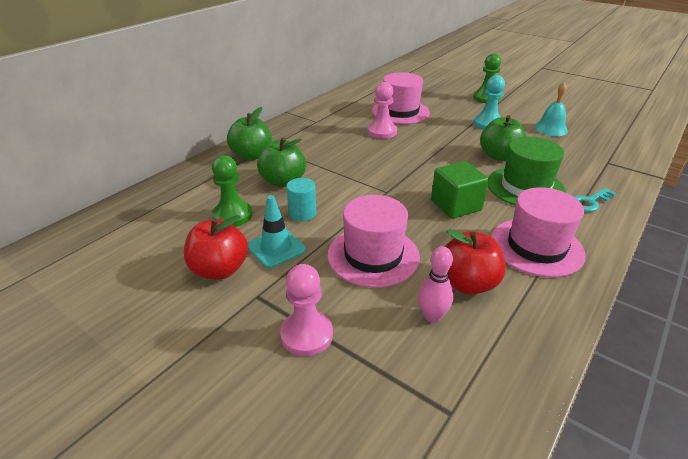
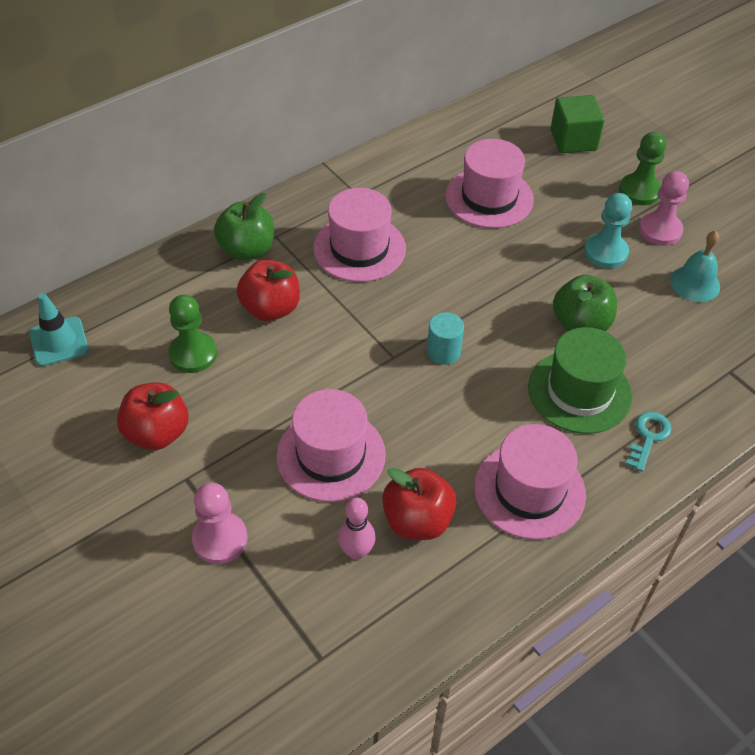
camera: 15 degrees right, 15 degrees up
(276, 248) = (227, 417): turquoise traffic cone -> turquoise traffic cone (59, 342)
(283, 181) = (271, 308): green apple -> red apple
(302, 213) = (275, 369): turquoise cylinder -> turquoise cylinder (443, 352)
(331, 144) = (359, 248): none -> pink hat
(382, 132) = (441, 237): pink pawn -> pink pawn (660, 230)
(456, 205) = (469, 401): green cube -> green cube (573, 140)
(589, 202) = (648, 437): turquoise key -> turquoise key turned 135 degrees clockwise

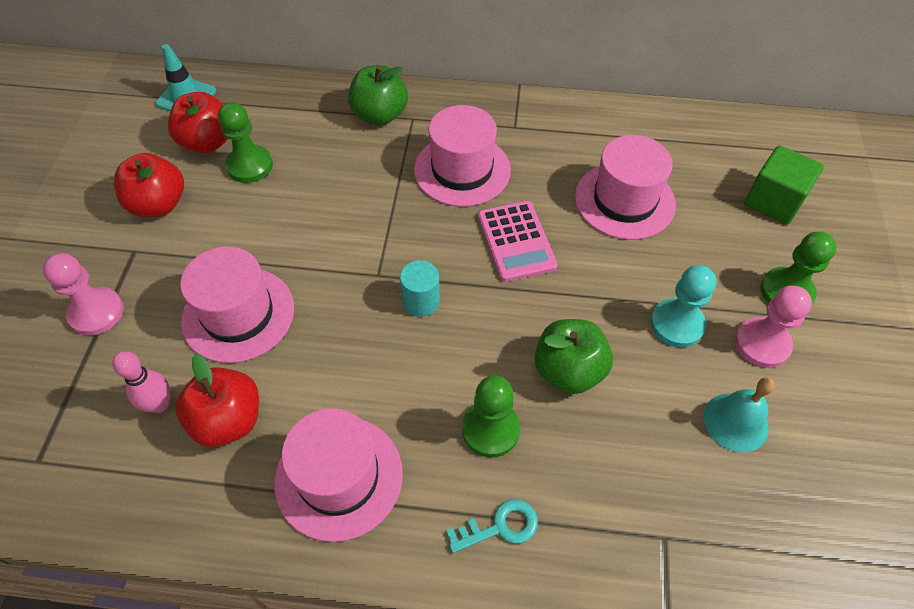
camera: 45 degrees right, 5 degrees up
(271, 308) = (340, 170): red apple -> red apple (208, 142)
(455, 270) = (516, 241): none -> pink calculator
(579, 391) = (490, 429): green hat -> green pawn

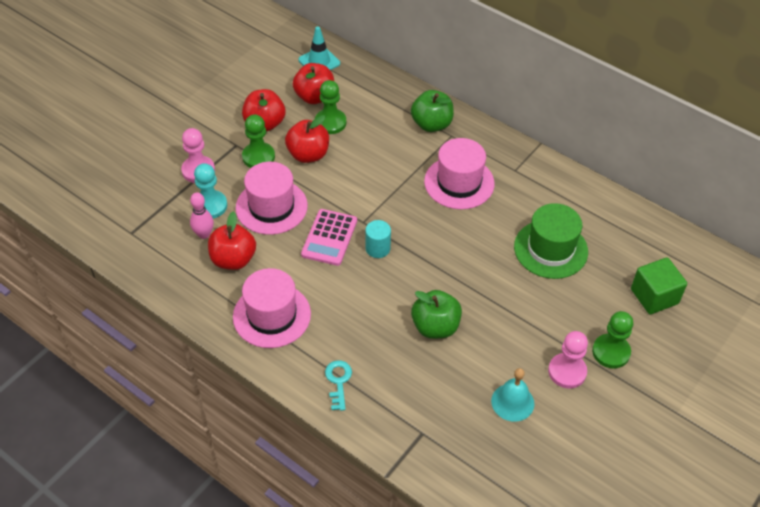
camera: 30 degrees right, 5 degrees down
(246, 219) = (308, 154): none -> red apple
(490, 429) = (368, 334): green pawn -> green pawn (258, 157)
(500, 527) = (338, 381): turquoise key -> turquoise key turned 105 degrees counterclockwise
(516, 241) = (460, 241): pink calculator -> pink calculator (329, 237)
(624, 200) = (550, 249): pink hat -> green hat
(676, 324) = (522, 335): turquoise pawn -> turquoise pawn (210, 205)

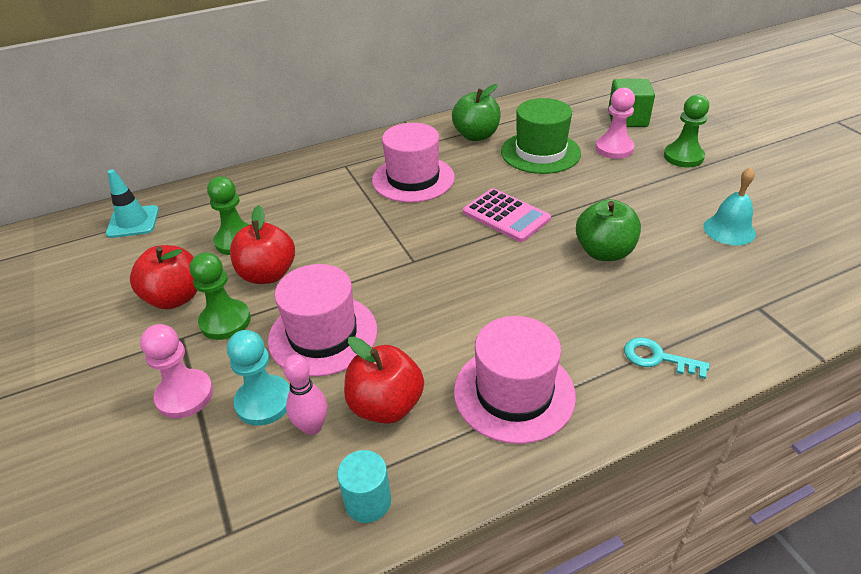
camera: 60 degrees left, 10 degrees down
(315, 97) = (183, 241): red apple -> none
(329, 237) = (417, 296): pink calculator -> pink calculator (506, 216)
(377, 248) = (462, 261): turquoise cylinder -> turquoise cylinder (368, 501)
(431, 124) = (317, 173): green apple -> green apple (476, 136)
(567, 371) = (699, 186): pink pawn -> pink pawn (614, 149)

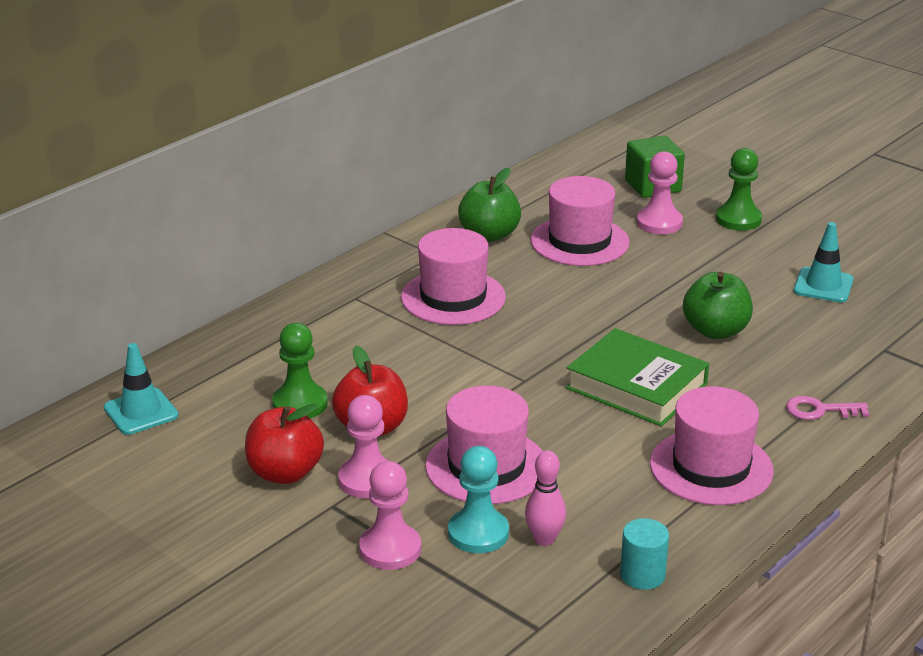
camera: 25 degrees left, 10 degrees down
(225, 321) = (367, 480): green pawn -> pink pawn
(386, 405) = (600, 506): red apple -> none
(501, 289) = (636, 386): none -> green book
(506, 216) = (590, 316): pink calculator -> none
(540, 152) = (579, 241): green hat -> pink hat
(657, 358) = (819, 410): turquoise key -> pink key
(729, 230) = (823, 285): turquoise bell -> turquoise traffic cone

